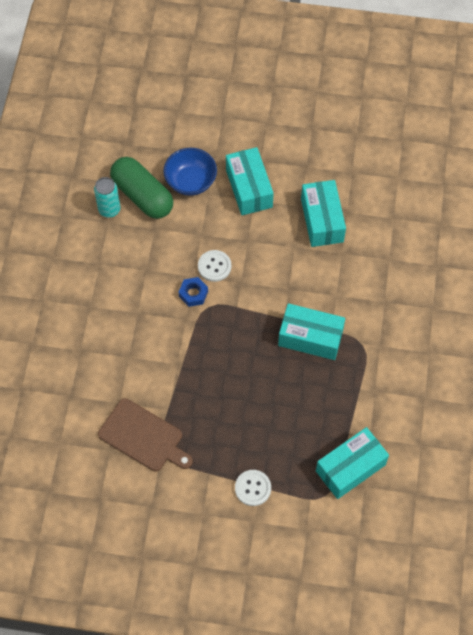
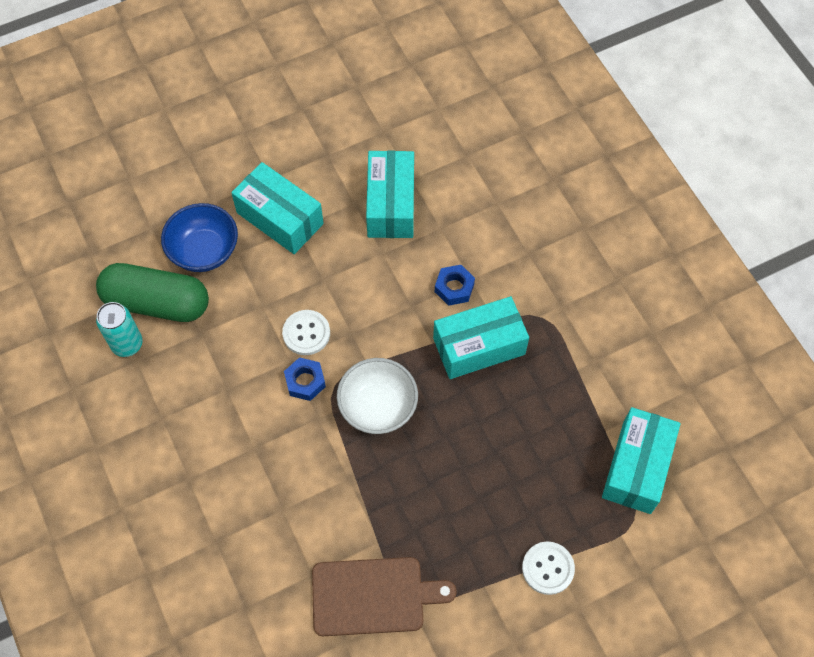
camera: 35 degrees left, 0 degrees up
(224, 335) = (378, 407): none -> white bowl
(322, 220) = (390, 204): turquoise box -> turquoise box turned 45 degrees clockwise
(322, 294) = (454, 288): none -> blue nut

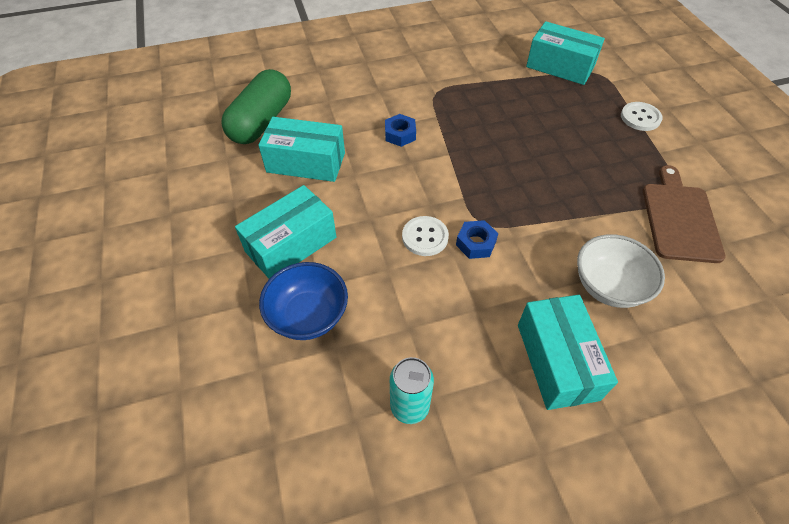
camera: 80 degrees left, 10 degrees down
(157, 302) = (361, 369): green capsule -> green capsule (261, 121)
(378, 407) = (505, 195): white bowl -> white bowl (608, 286)
(479, 346) = (456, 128): turquoise box -> turquoise box (557, 361)

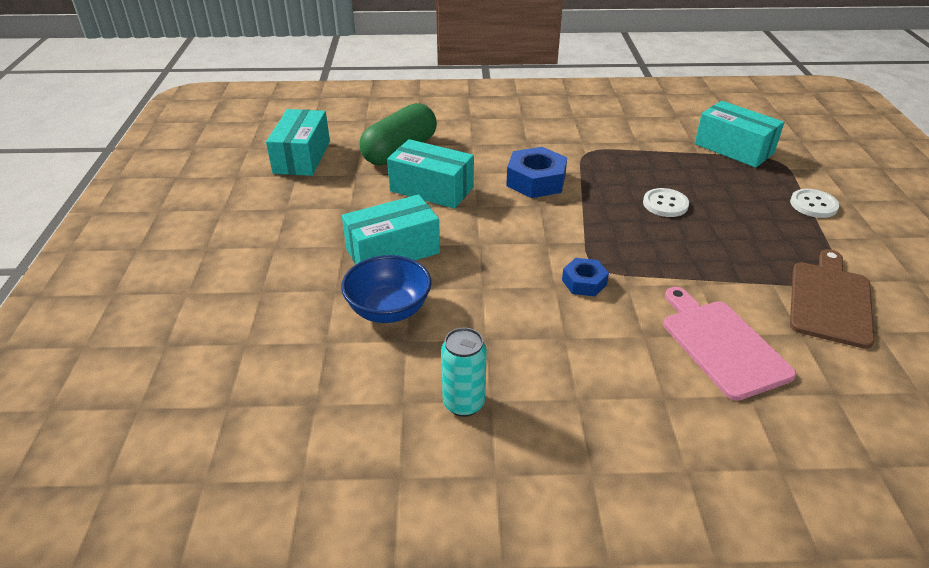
camera: 15 degrees right, 15 degrees down
(400, 134) = (536, 181): blue nut -> blue nut, size x1.71
(425, 237) = (531, 268): white button -> white button (665, 204)
(557, 361) = (638, 398): turquoise box -> turquoise box (302, 157)
(608, 286) = (722, 345): white bowl -> pink cutting board

